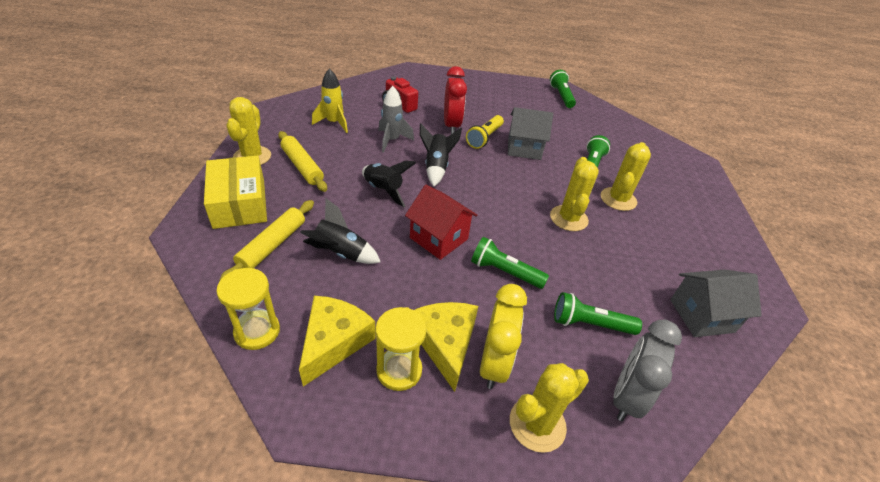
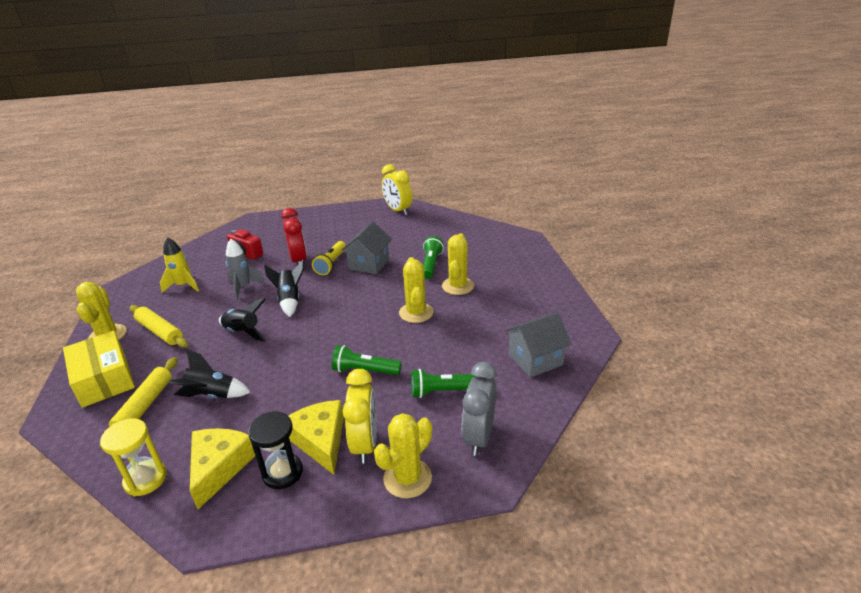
camera: 10 degrees left, 10 degrees down
(399, 370) = (282, 473): yellow hourglass -> black hourglass
(438, 238) = (301, 359): red house -> none
(524, 148) = (369, 264): grey house -> grey house turned 60 degrees counterclockwise
(561, 96) = (398, 210): green flashlight -> yellow clock

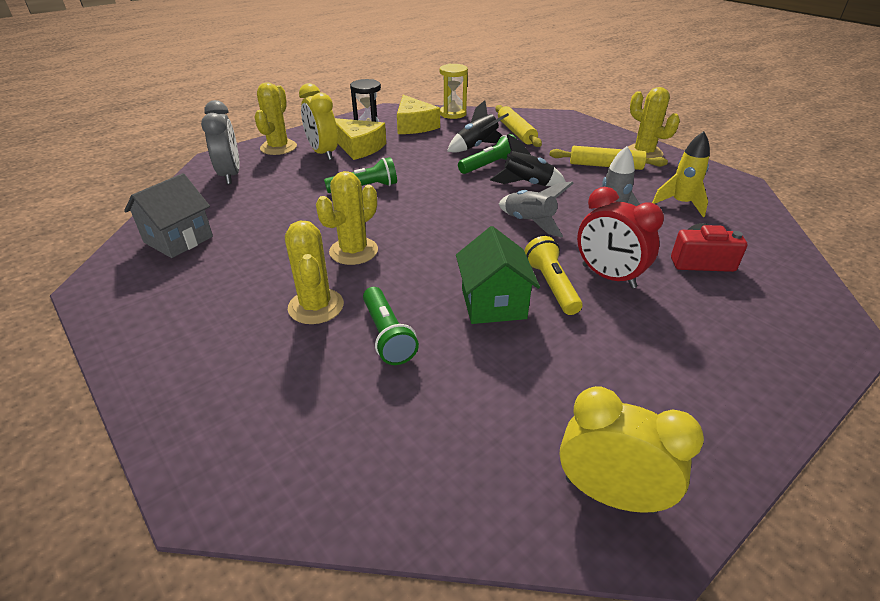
camera: 150 degrees right, 5 degrees up
(104, 379) = (578, 135): yellow box -> none
(290, 300) = (529, 223): black rocket -> grey rocket
(369, 264) = (493, 303): grey house -> green house
(416, 313) = (353, 251): yellow cactus -> yellow cactus turned 75 degrees clockwise
(443, 391) = (275, 192): green flashlight -> green flashlight (489, 165)

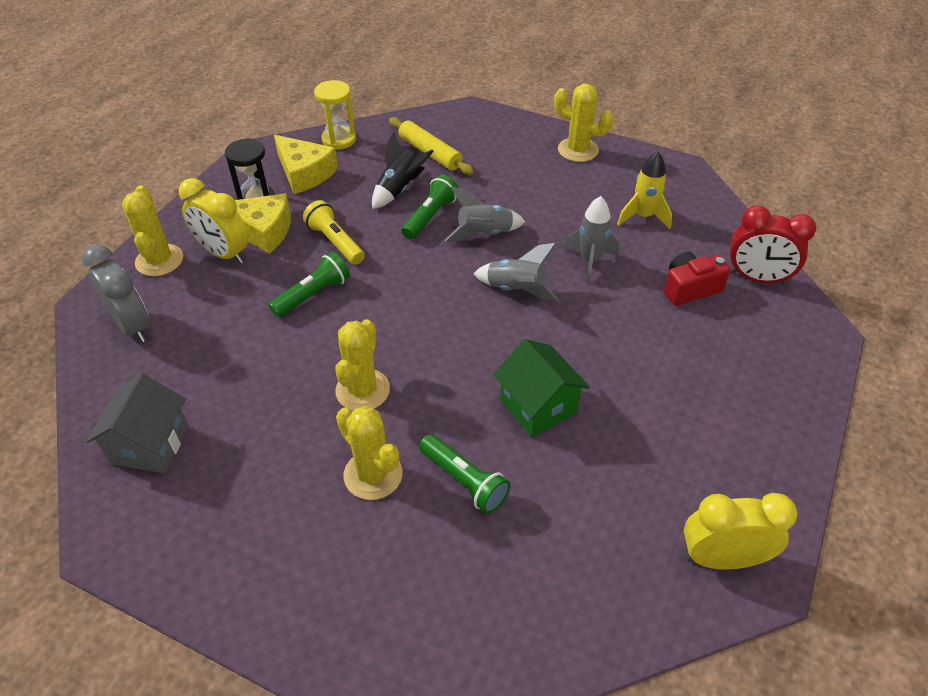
camera: 25 degrees left, 10 degrees up
(526, 184) = (484, 234): black rocket -> grey rocket
(551, 285) = (578, 365): yellow flashlight -> yellow flashlight (335, 242)
(605, 166) = (549, 181): yellow rolling pin -> none
(608, 276) = (621, 335): red clock -> red clock (757, 278)

